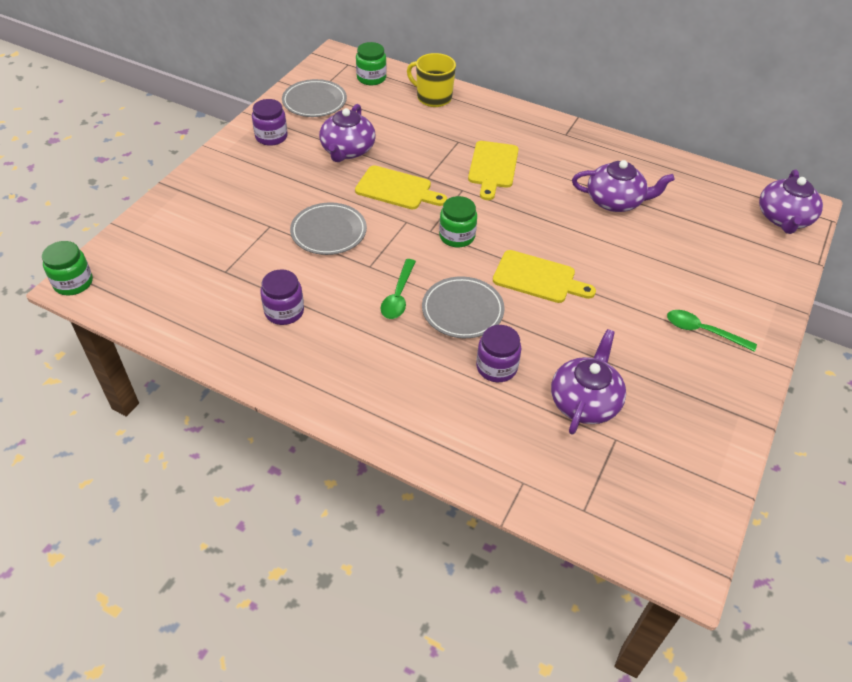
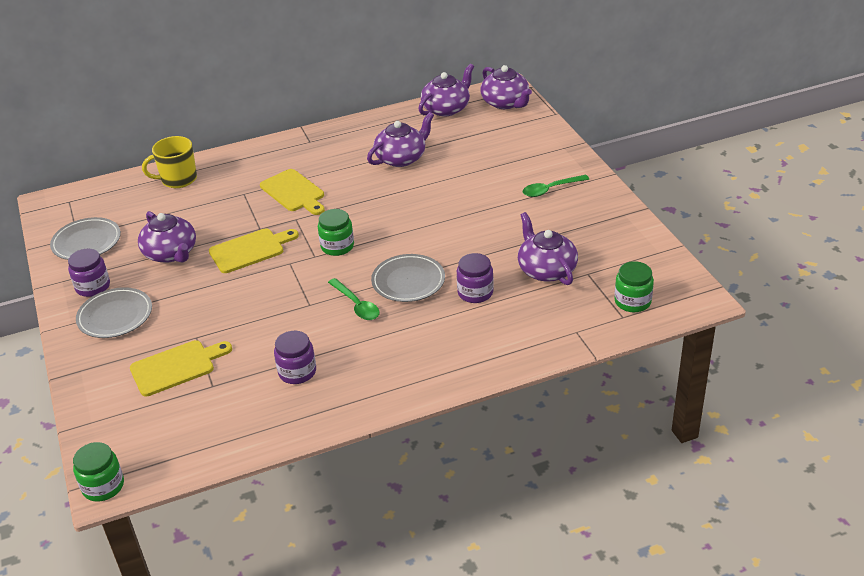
camera: 45 degrees left, 10 degrees down
(328, 232) = (246, 308): grey plate -> grey plate (115, 316)
(371, 78) = (106, 198): green jar -> green jar (632, 301)
(538, 278) = (423, 231): yellow cutting board -> yellow cutting board (176, 367)
(720, 185) = (446, 108): none -> purple teapot

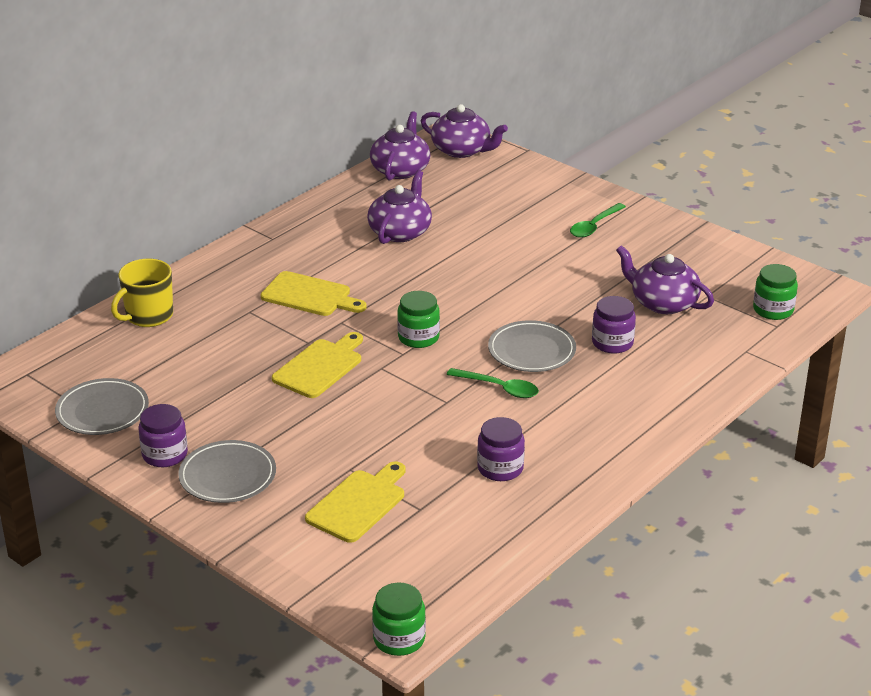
camera: 30 degrees left, 5 degrees down
(171, 253) = (226, 395): purple teapot -> none

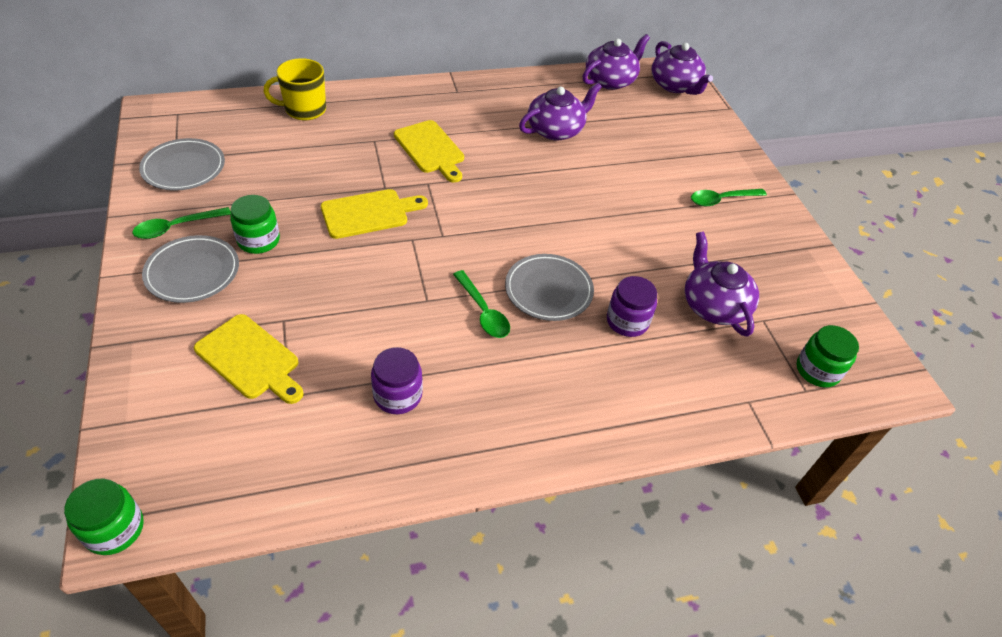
camera: 30 degrees right, 15 degrees up
(165, 454) = (176, 227): purple jar -> green spoon
(358, 504) = (250, 359): yellow cutting board -> yellow cutting board turned 60 degrees clockwise
(418, 337) = (470, 227): green jar -> green jar (259, 240)

